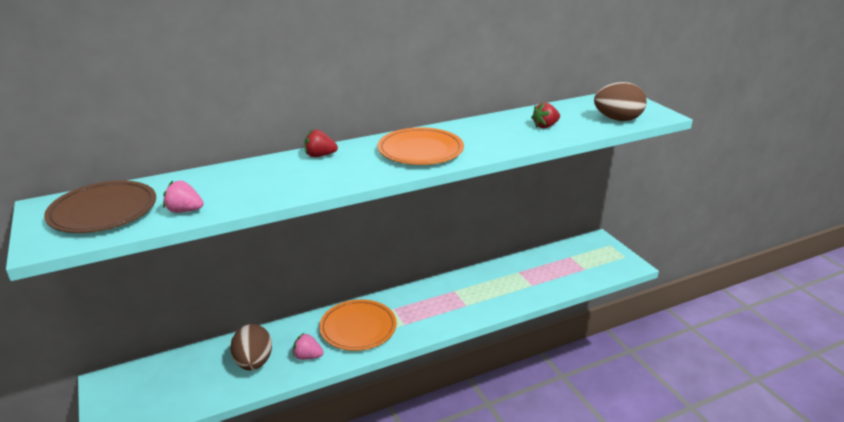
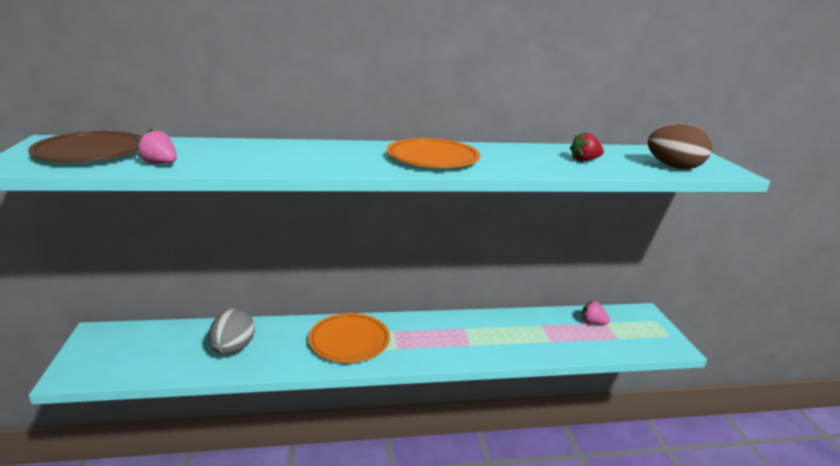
camera: 15 degrees right, 5 degrees down
(254, 362) = (233, 349): brown egg -> grey egg
(308, 356) = (286, 356): pink strawberry -> pink strawberry (592, 322)
(320, 156) = (328, 146): red strawberry -> none

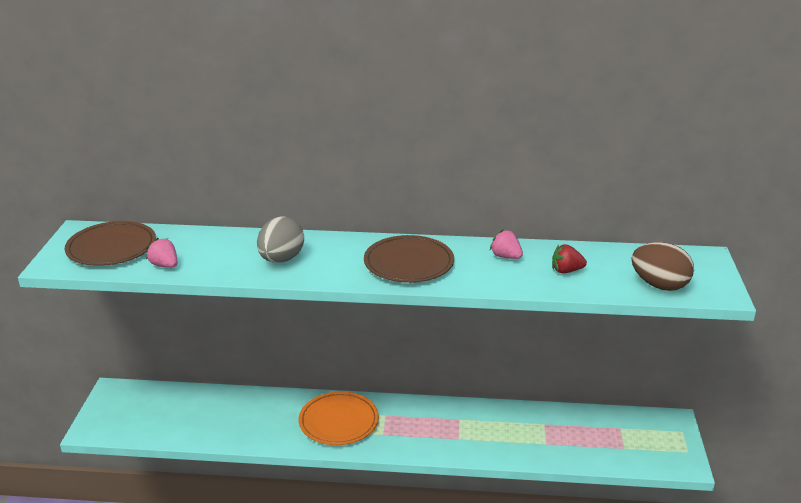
camera: 15 degrees right, 5 degrees up
(233, 349) = (229, 419): grey egg -> grey egg (281, 259)
(432, 158) = (409, 263): orange plate -> brown plate
(592, 322) = (605, 426): pink strawberry -> pink strawberry (506, 257)

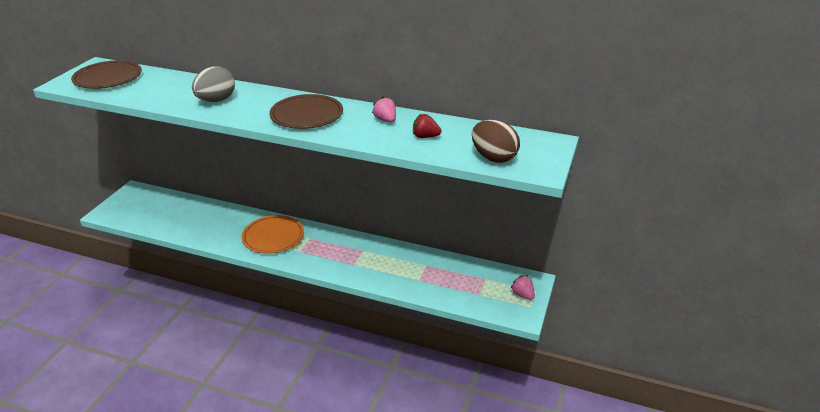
camera: 15 degrees right, 5 degrees up
(164, 265) = (133, 94): pink strawberry -> pink strawberry (522, 295)

